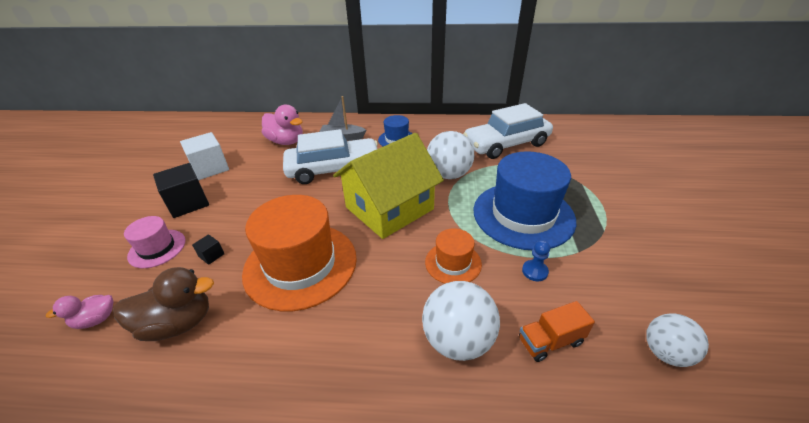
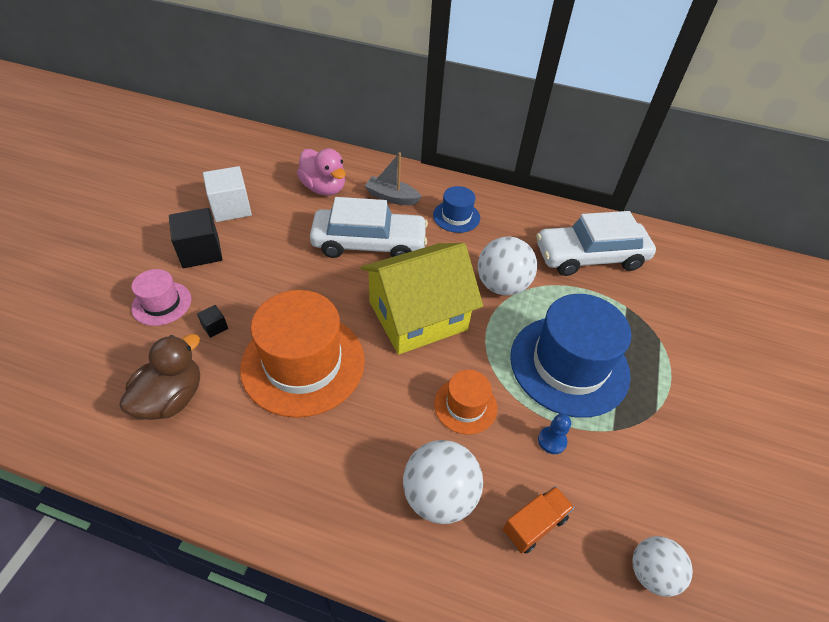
camera: 10 degrees right, 10 degrees up
(96, 320) = (96, 372): pink duck -> none
(178, 323) = (171, 398): brown duck -> brown duck turned 60 degrees counterclockwise
(550, 341) = (534, 524): orange truck -> orange truck turned 150 degrees clockwise

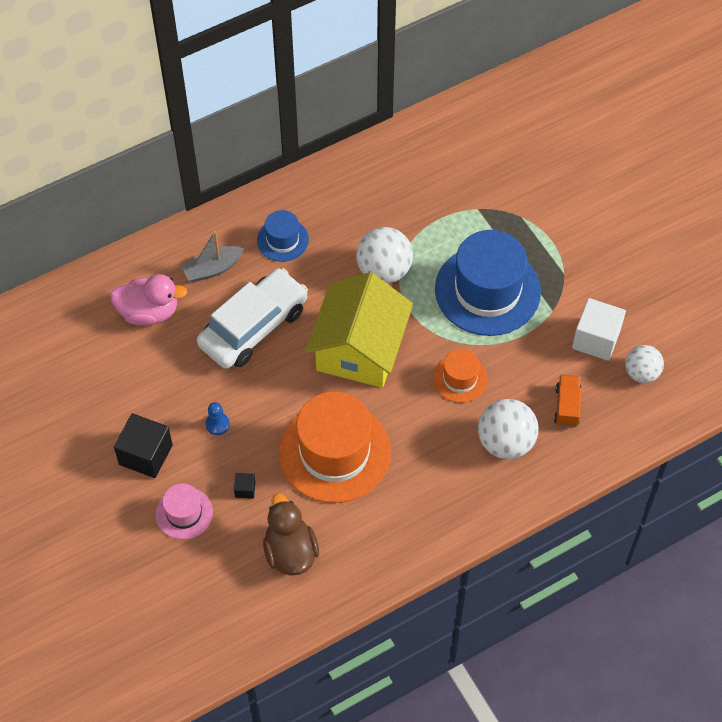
camera: 45 degrees left, 10 degrees up
(231, 208) = (107, 401): white cube -> white cube (596, 339)
(552, 441) = (528, 351): blue pawn -> blue pawn (217, 424)
(590, 257) = (413, 186): white car -> none

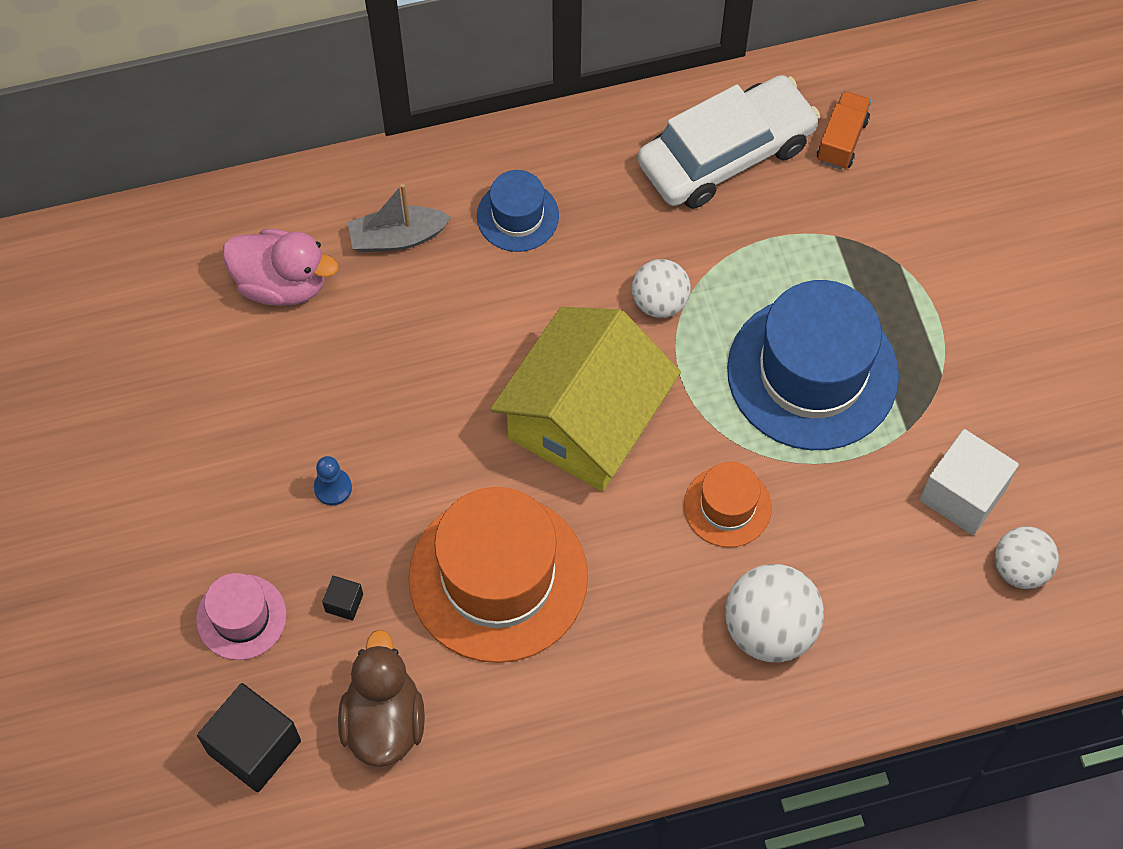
camera: 15 degrees right, 5 degrees up
(145, 455) = (211, 509): black cube -> black cube (254, 747)
(253, 327) = (433, 345): white car -> white car (726, 154)
(384, 270) = (659, 302): white ball -> white ball, size x0.65
(566, 407) = (883, 595): orange truck -> orange truck (842, 140)

